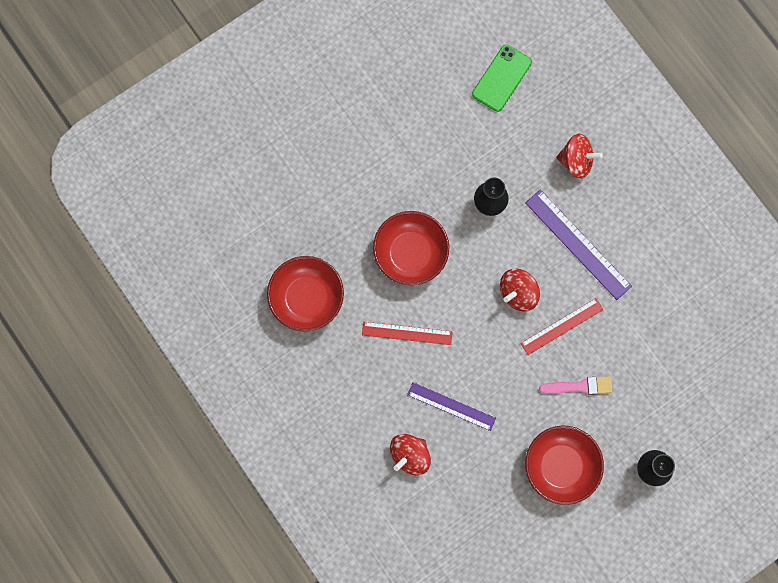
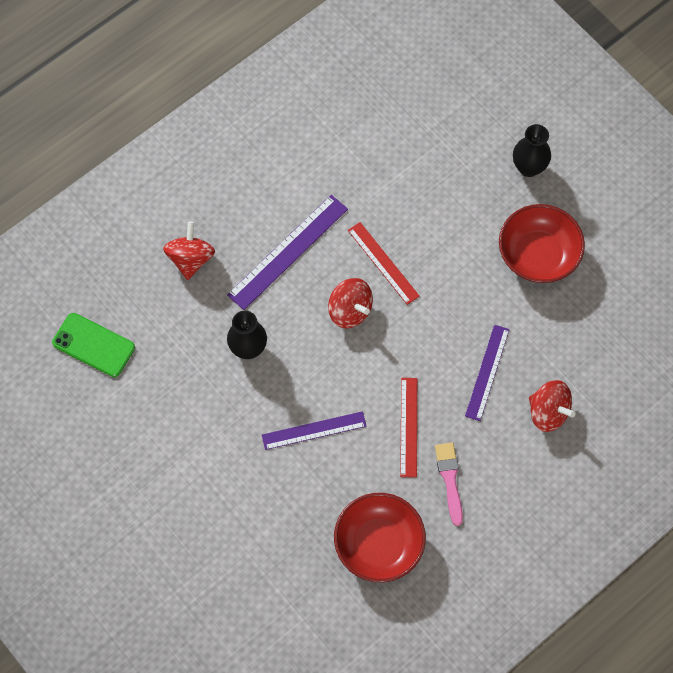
camera: 95 degrees left, 10 degrees down
(410, 253) = (314, 430): red bowl -> purple ruler
(579, 386) = (448, 241): pink brush -> pink brush (449, 479)

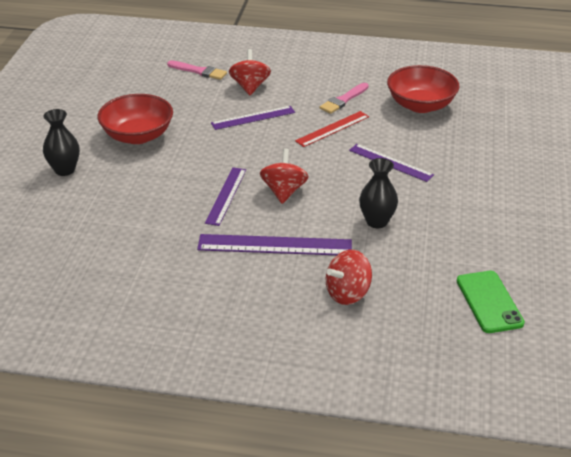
camera: 130 degrees left, 30 degrees down
(383, 263) = (226, 196): red ruler -> purple ruler
(620, 387) = (199, 71): none -> pink brush

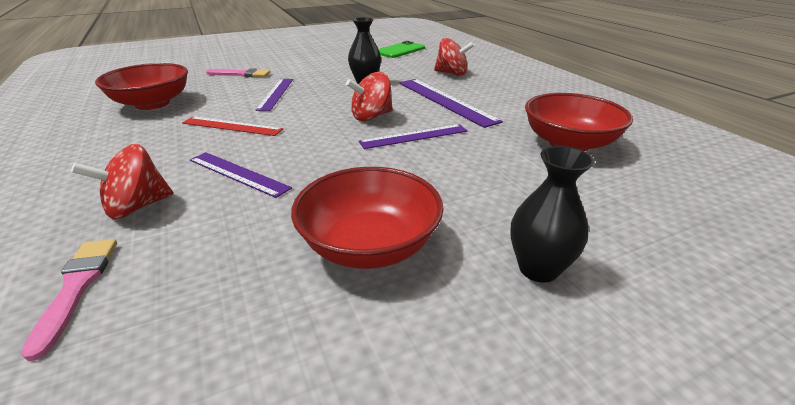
camera: 125 degrees left, 5 degrees down
(129, 259) = (569, 143): none -> red bowl
(343, 100) = (156, 137): pink brush -> pink brush (241, 74)

